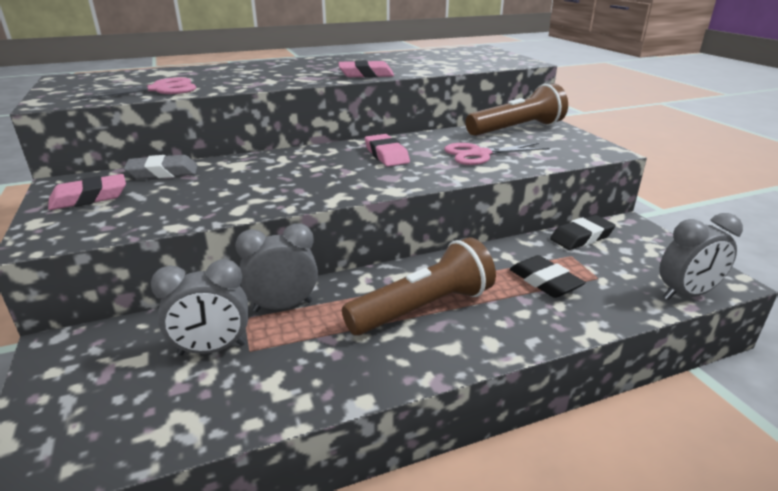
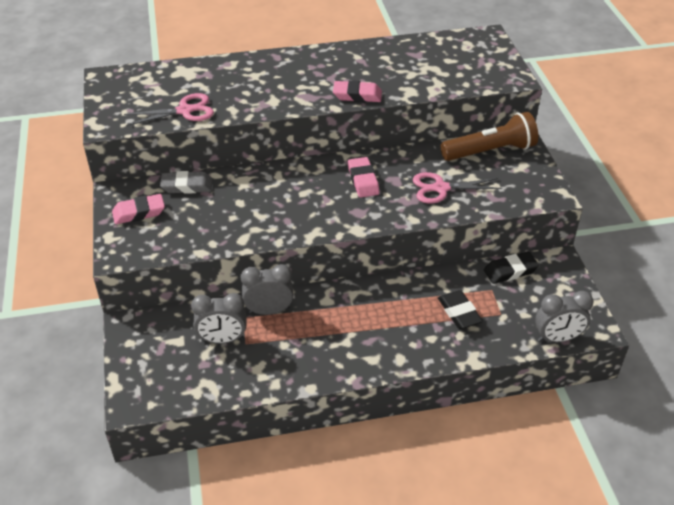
camera: 10 degrees right, 15 degrees up
(423, 308) = (364, 325): brown flashlight -> none

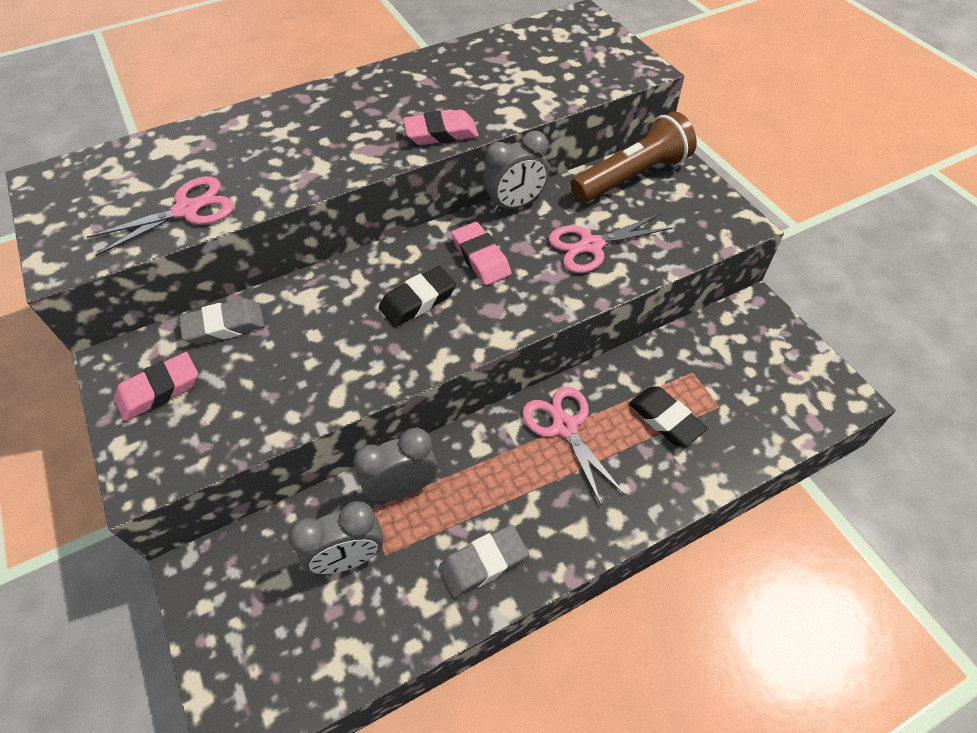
camera: 15 degrees left, 10 degrees up
(304, 362) = (483, 563): none -> grey eraser
(388, 301) = (564, 426): none -> pink scissors
(510, 271) = (704, 338): black eraser -> black eraser (418, 300)
(557, 338) = (805, 424): grey clock -> grey clock (515, 205)

